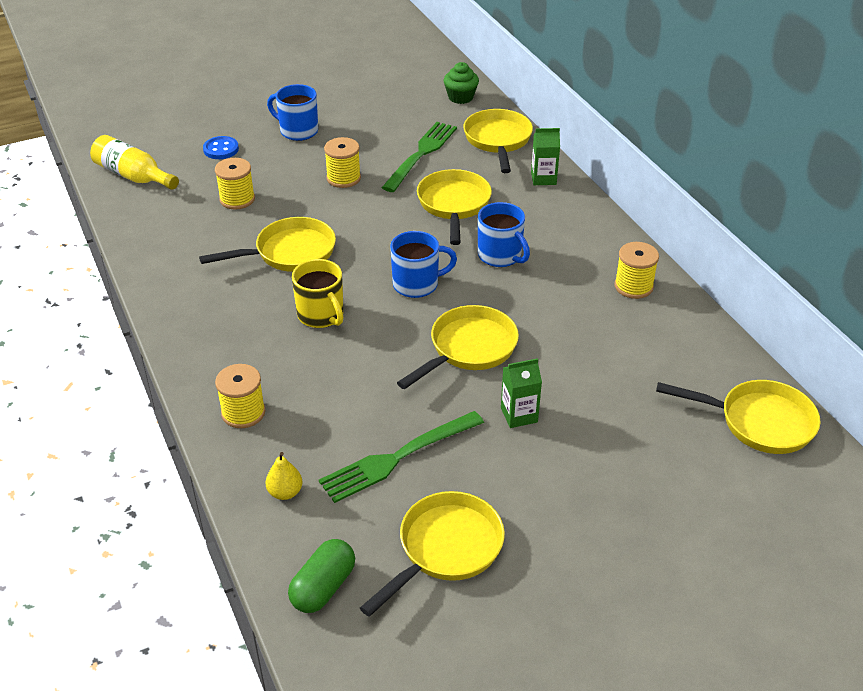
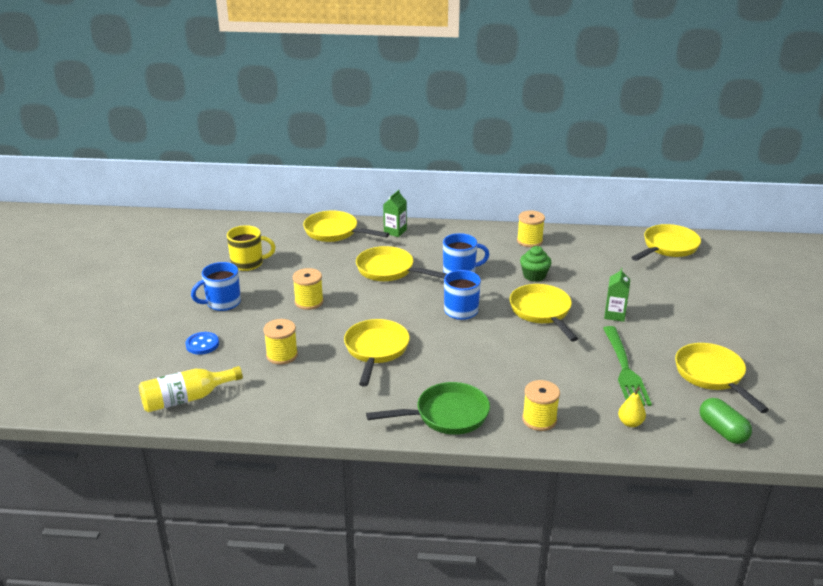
camera: 60 degrees left, 10 degrees down
(207, 340) = (446, 415): none -> green pan
(321, 315) = (460, 357): yellow mug -> yellow mug (248, 263)
(421, 154) = (316, 263): green fork -> none
(460, 97) = (266, 228): green cupcake -> green cupcake (534, 276)

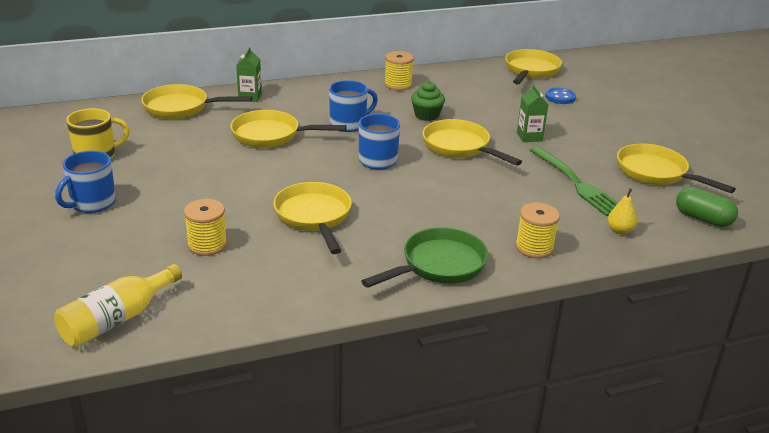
camera: 25 degrees left, 0 degrees up
(202, 344) = (97, 254): blue button -> blue button (560, 97)
(309, 302) = (200, 183): yellow spool -> none

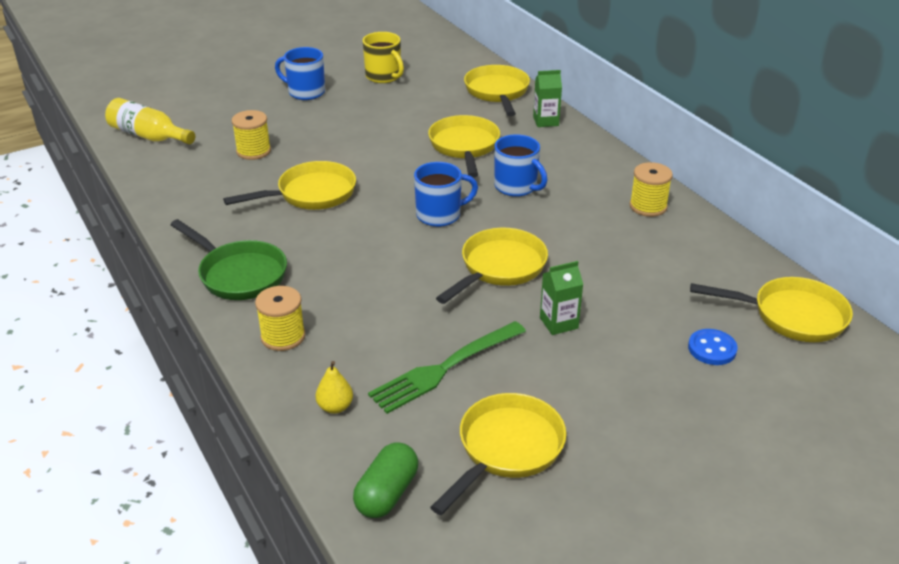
camera: 80 degrees right, 5 degrees up
(426, 115) = (572, 236): green cupcake -> none

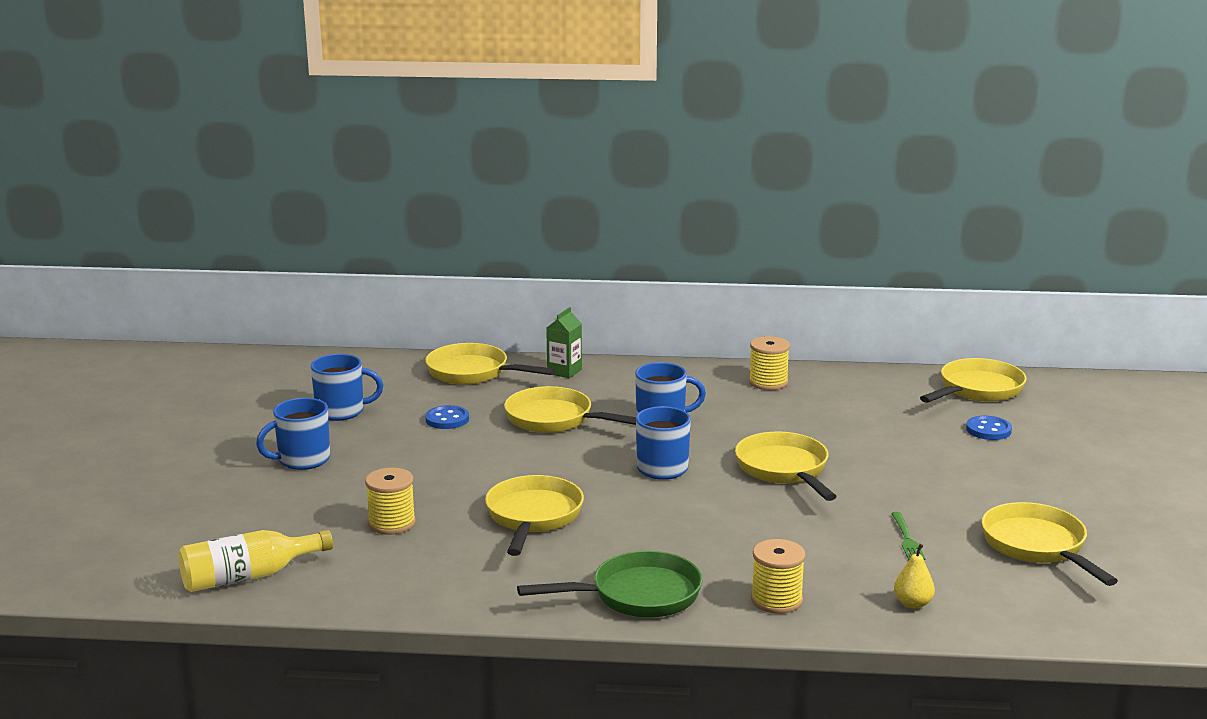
camera: 55 degrees left, 15 degrees down
(384, 76) = (341, 411): yellow mug -> blue mug
(387, 493) = (1050, 613): green capsule -> none
(416, 112) = (447, 419): none -> blue button
(445, 368) = (907, 539): green fork -> green fork, size x0.49
(558, 323) = (894, 473): green carton -> none

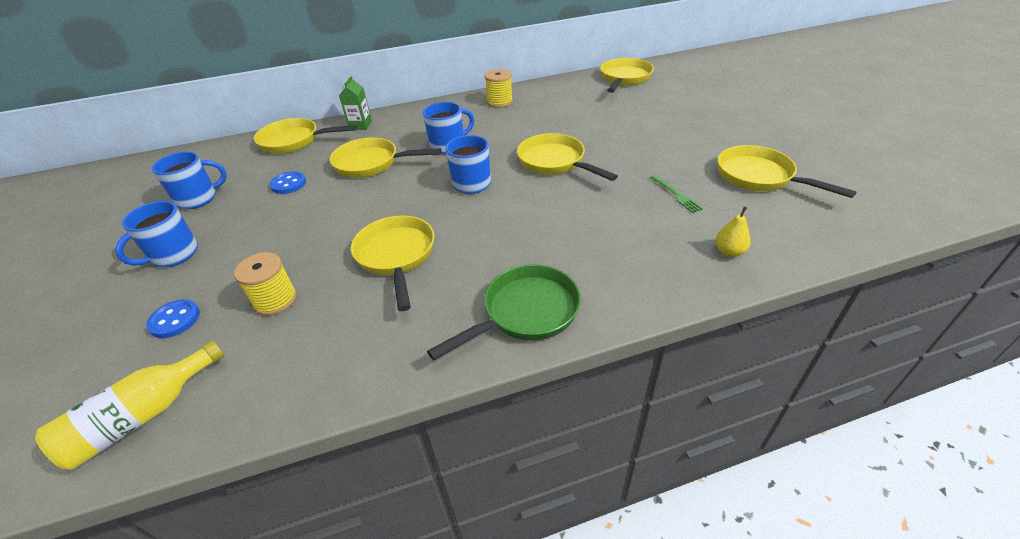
camera: 20 degrees left, 20 degrees up
(776, 600) = (634, 281): yellow spool -> none
(988, 430) = (653, 102): blue button -> blue button (175, 320)

